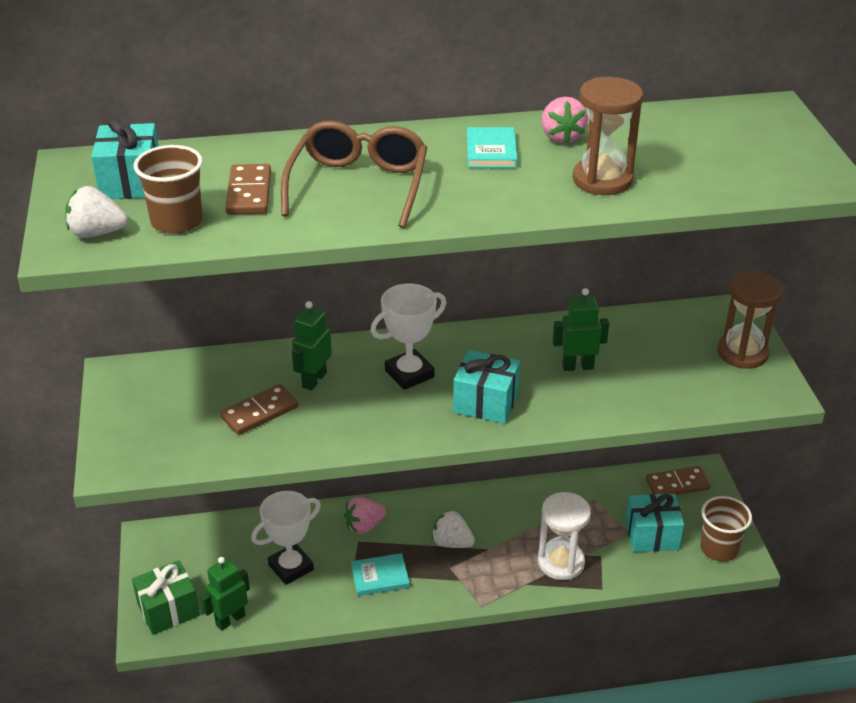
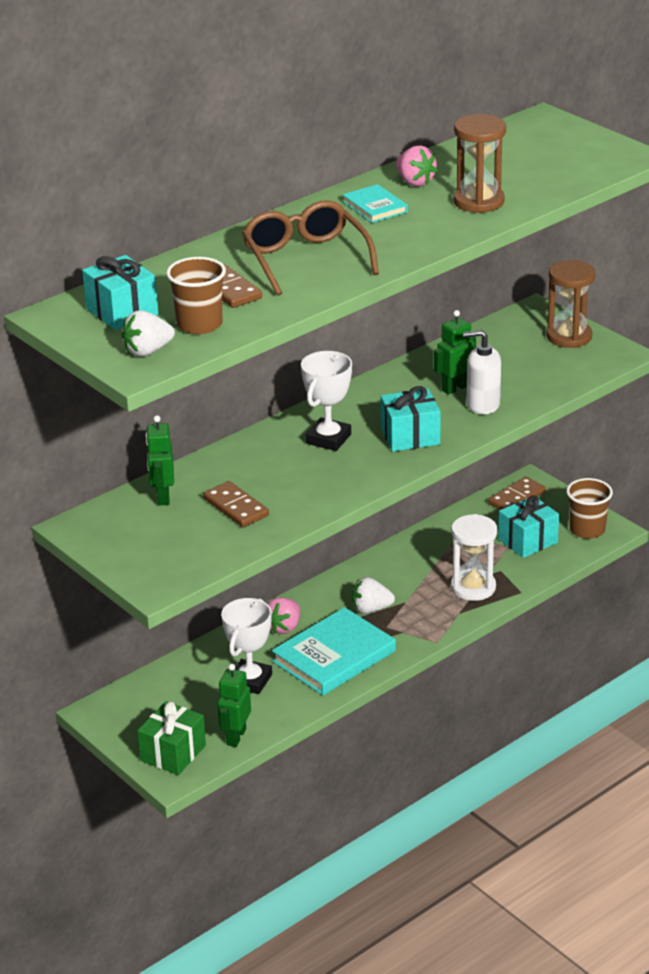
camera: 30 degrees left, 5 degrees down
(260, 412) = (236, 507): brown domino -> brown domino turned 60 degrees counterclockwise
(314, 380) = (255, 470): green robot -> green robot (163, 497)
(380, 577) = (334, 656): turquoise book -> turquoise book, size x1.92
(587, 395) = (482, 404): none -> white soap dispenser

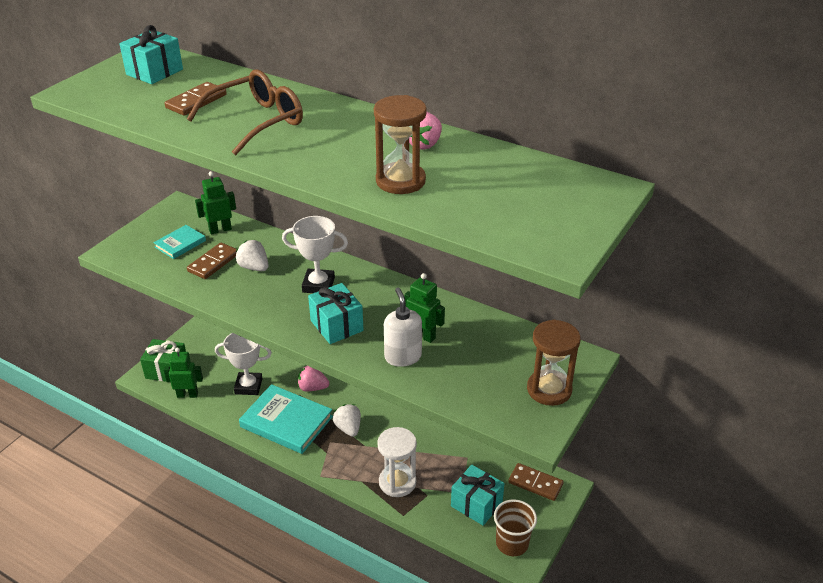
camera: 70 degrees right, 5 degrees up
(148, 351) = (95, 90): white strawberry -> white strawberry (254, 267)
(199, 324) = (138, 101): brown cup -> none
(375, 207) = (365, 134): turquoise book -> turquoise book (180, 244)

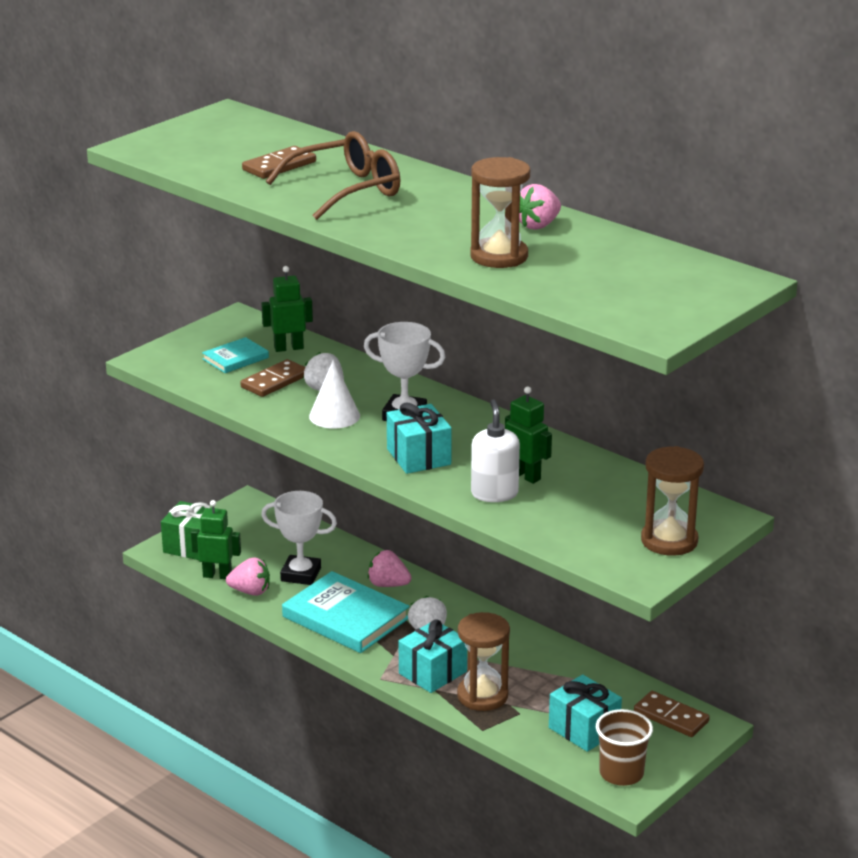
camera: 10 degrees right, 10 degrees down
(154, 72) = (233, 133): turquoise gift -> turquoise gift (432, 672)
(213, 406) = (250, 591): none -> pink strawberry
(264, 292) = (334, 416): none -> white cone
(397, 482) = (482, 696): white hourglass -> brown hourglass

